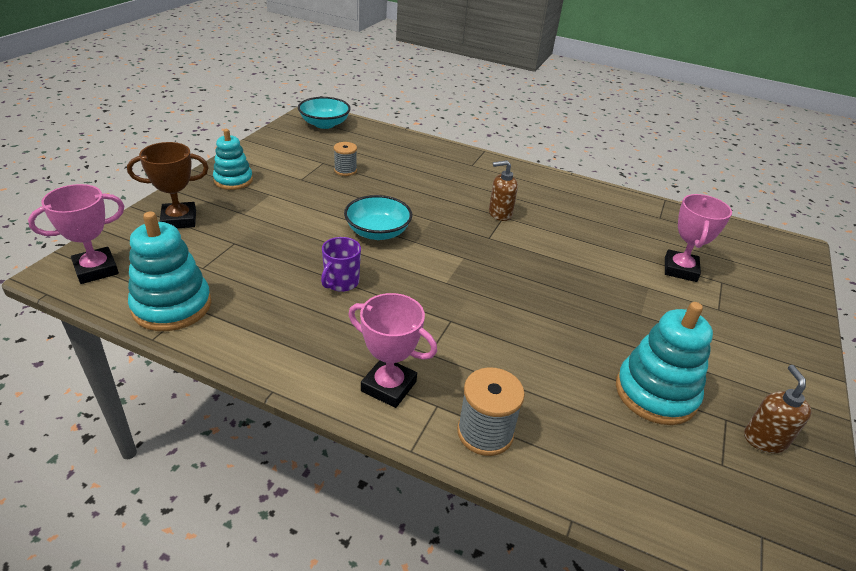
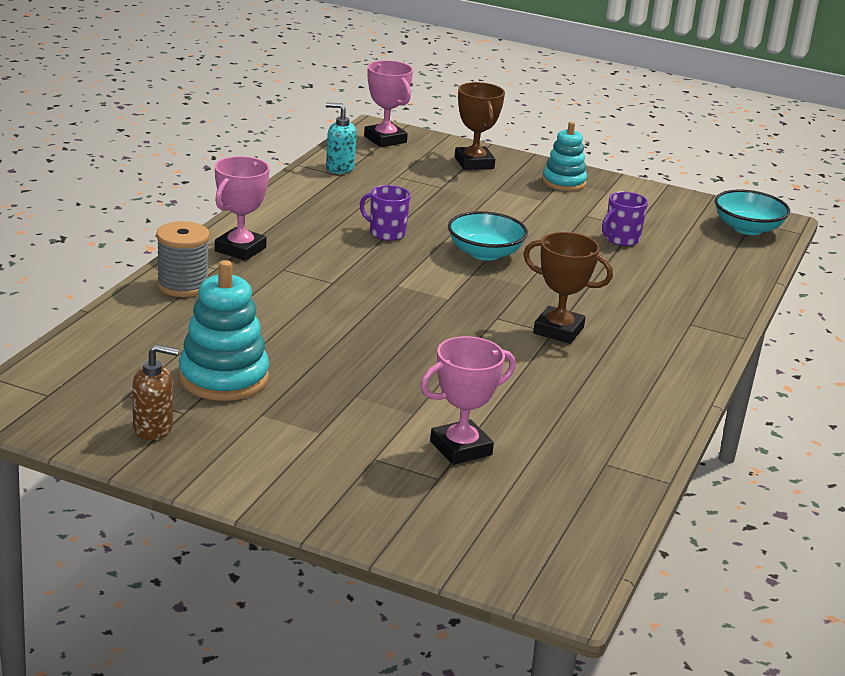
camera: 90 degrees right, 10 degrees down
(172, 306) = (339, 168): turquoise stacking toy -> turquoise soap dispenser
(345, 170) = (621, 239): grey spool -> purple mug
(500, 213) = (558, 330): brown soap dispenser -> brown trophy
(680, 269) = (461, 448): pink trophy -> pink trophy turned 45 degrees counterclockwise

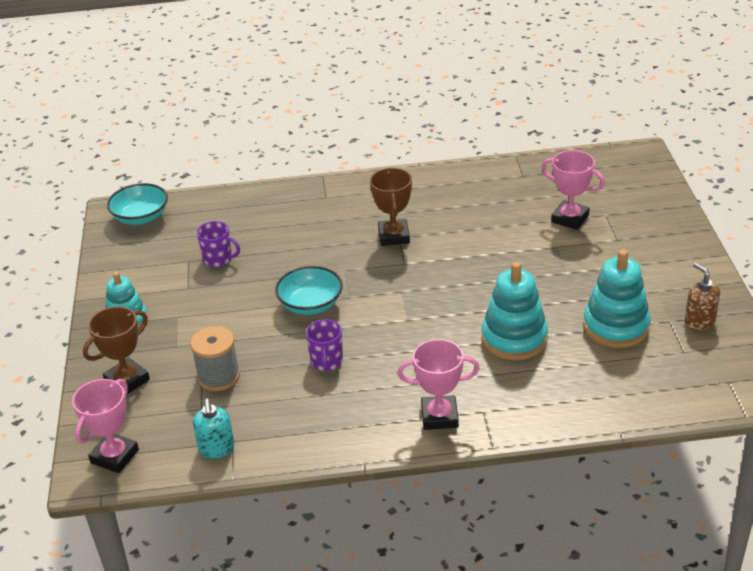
camera: 115 degrees left, 10 degrees up
(183, 285) = (529, 411): grey spool -> grey spool (218, 377)
(289, 320) = (514, 339): none -> turquoise stacking toy

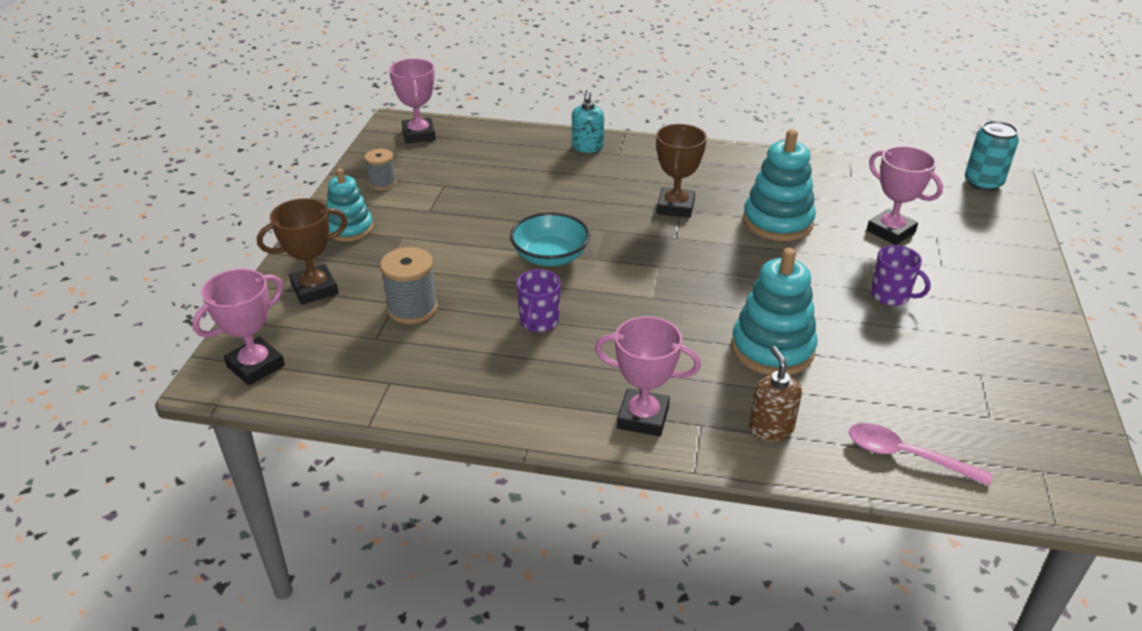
camera: 15 degrees right, 0 degrees up
(133, 271) = (382, 183): none -> grey spool
(141, 217) = (419, 135): turquoise bowl -> pink trophy
(216, 449) = (368, 387): turquoise soap dispenser -> turquoise soap dispenser (587, 147)
(218, 259) = (475, 190): purple mug -> purple mug (891, 296)
(616, 326) = (908, 365): turquoise stacking toy -> turquoise stacking toy (777, 222)
(627, 159) = (983, 183): none -> turquoise can
(635, 395) = (906, 456): none -> pink spoon
(699, 322) = (1022, 385): brown soap dispenser -> brown soap dispenser (770, 429)

